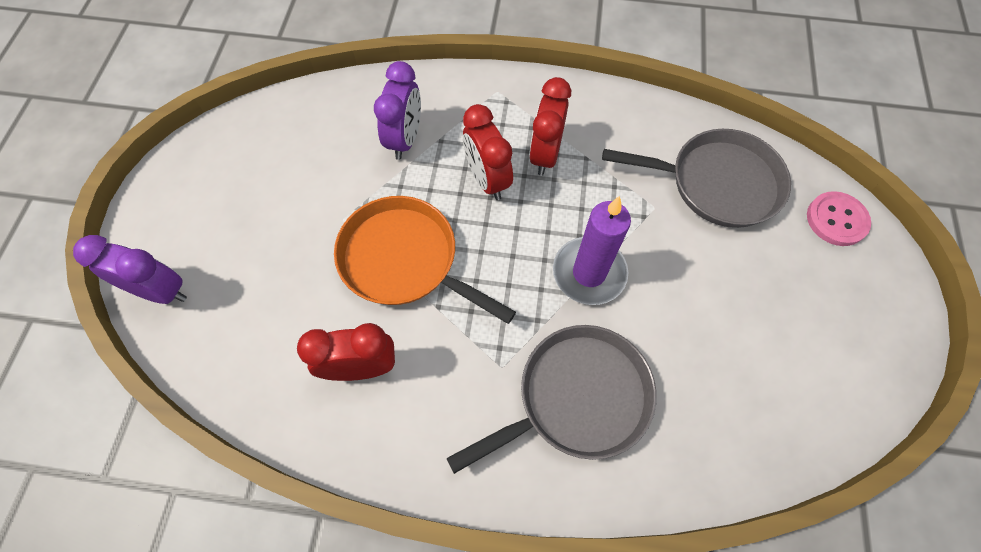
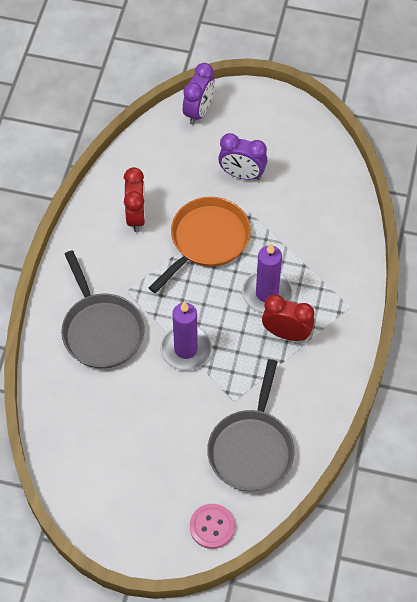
camera: 95 degrees right, 5 degrees down
(405, 139) = (306, 243): purple clock -> purple clock (242, 174)
(487, 179) = (267, 293): red clock -> purple candle

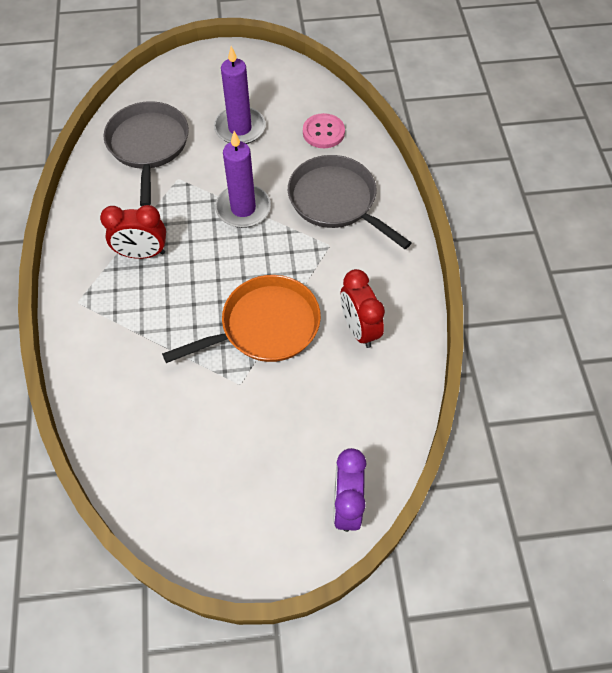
camera: 160 degrees right, 0 degrees up
(207, 240) = (265, 326): orange pan -> orange pan turned 135 degrees counterclockwise
(212, 527) = (166, 84): pink button -> pink button (323, 132)
(242, 174) = (253, 426): purple clock -> none
(267, 293) = (175, 288): purple candle -> purple candle (240, 128)

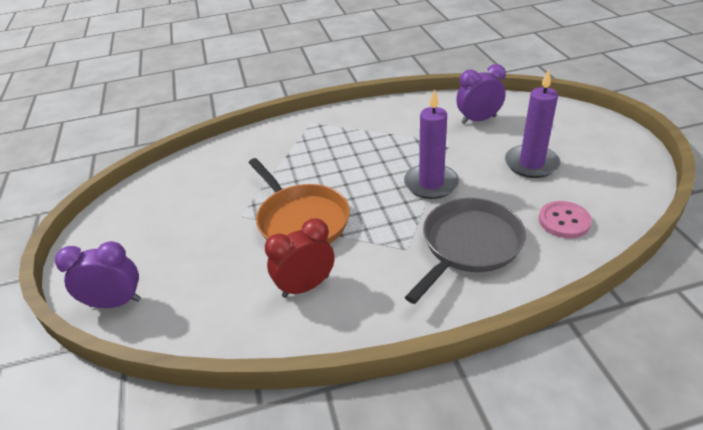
camera: 85 degrees right, 20 degrees down
(142, 253) = (363, 140): red clock -> none
(148, 146) = (478, 120): grey pan -> purple clock

